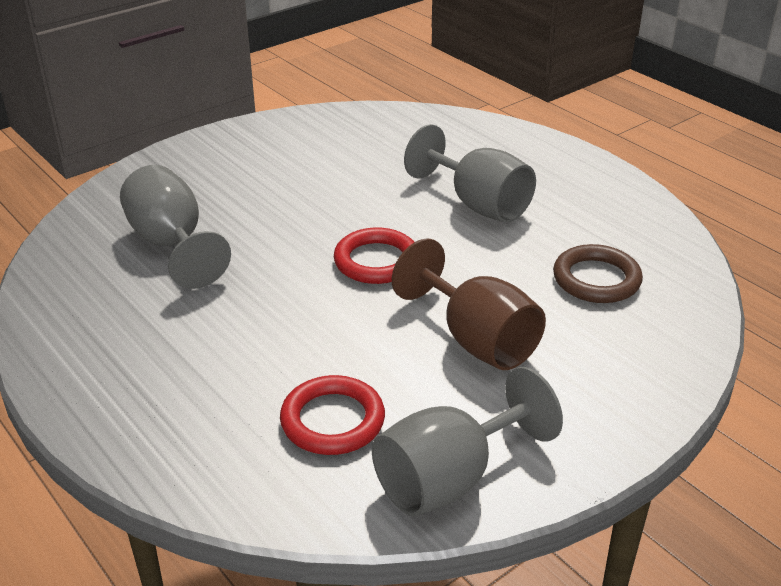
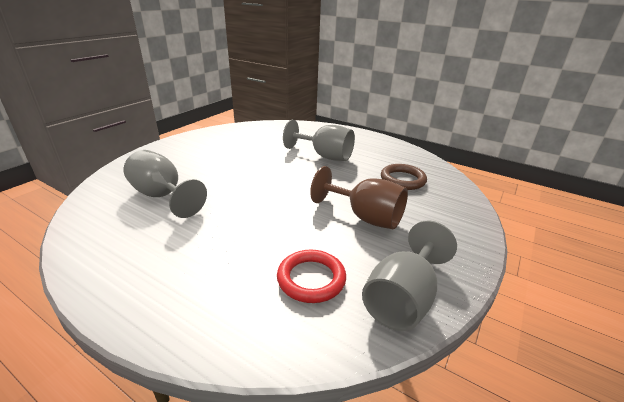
camera: 20 degrees left, 5 degrees down
(376, 261) = (288, 187): red ring -> none

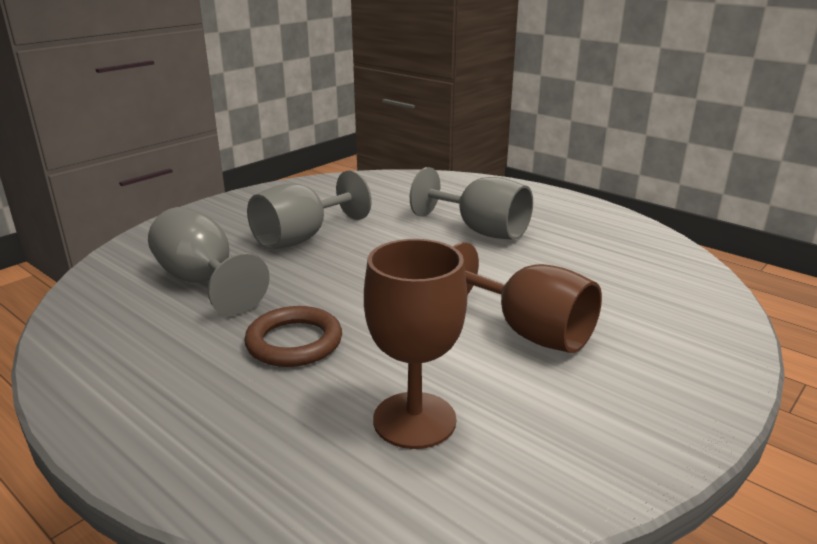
camera: 10 degrees right, 5 degrees down
(311, 279) = (414, 420): red ring -> brown goblet
(402, 180) = (612, 275): brown ring -> brown ring (294, 342)
(402, 299) = (562, 463): grey goblet -> grey goblet (301, 238)

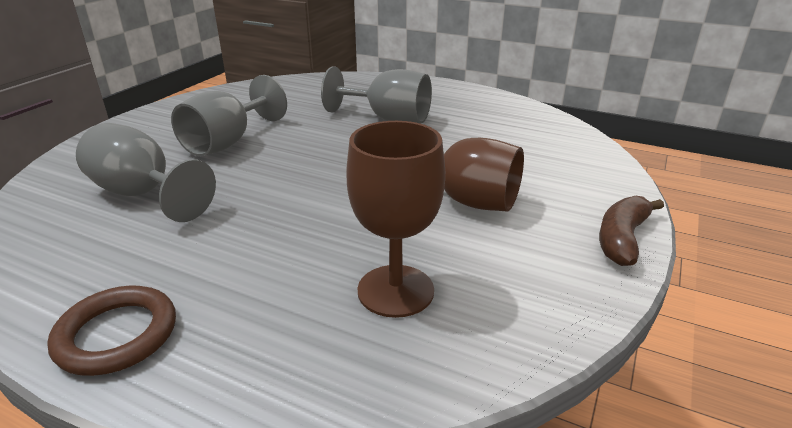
camera: 15 degrees left, 5 degrees up
(294, 342) = (256, 238): brown ring -> brown ring (117, 335)
(702, 406) = (622, 239): none -> brown banana

